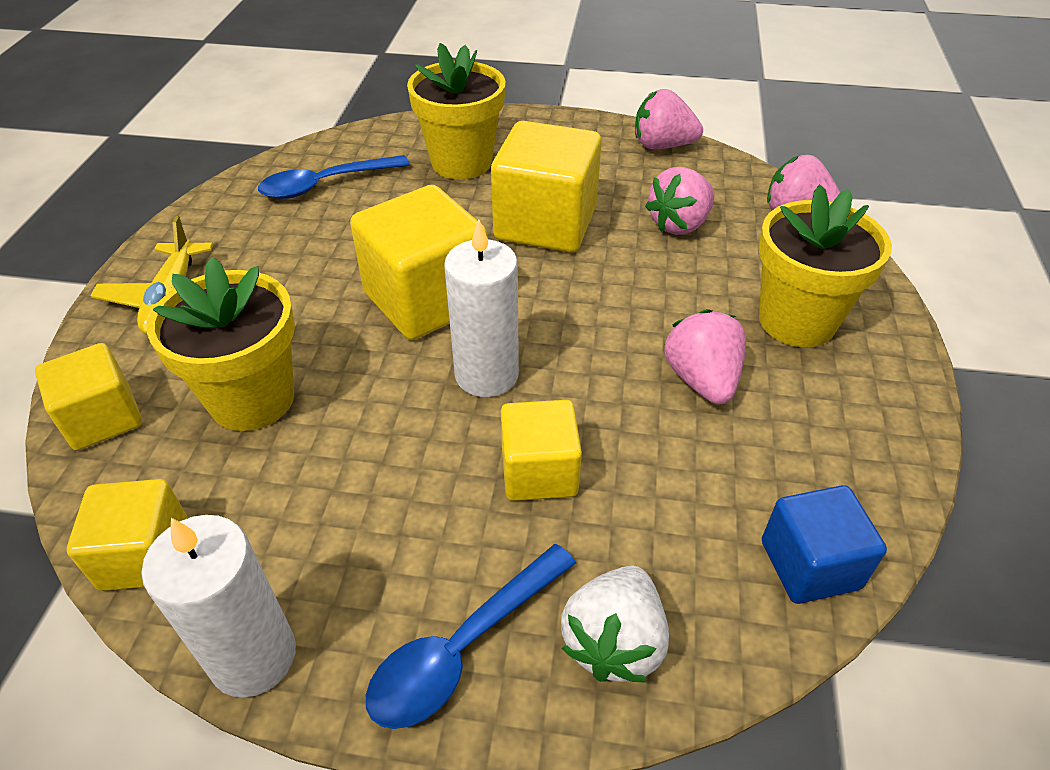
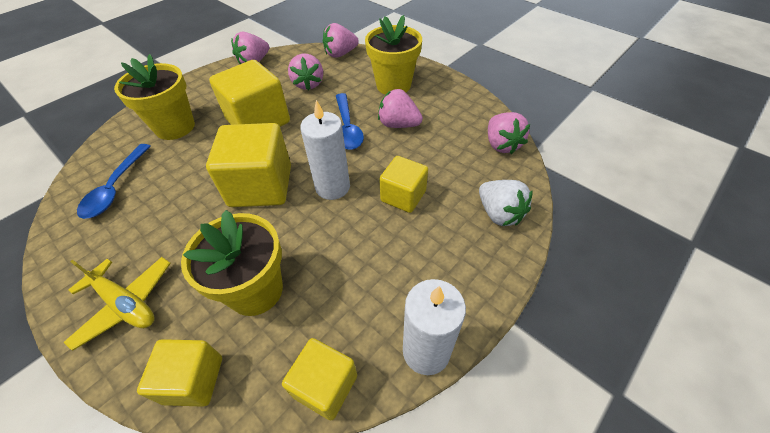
camera: 55 degrees left, 5 degrees up
(463, 647) = (472, 263): blue spoon -> blue spoon (347, 128)
(809, 565) = (501, 145): blue cube -> pink strawberry

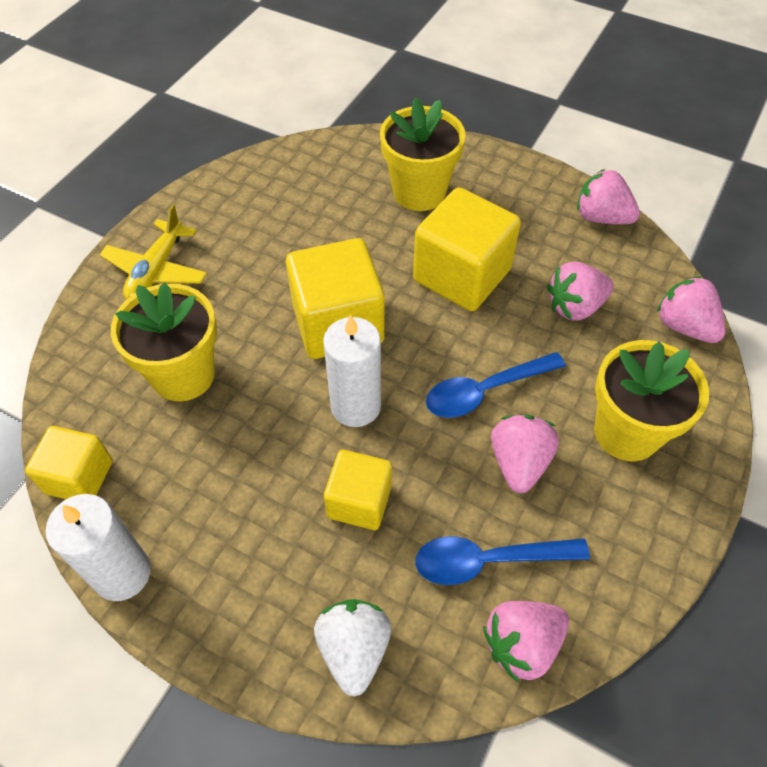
camera: 75 degrees right, 5 degrees up
(116, 188) = (302, 188): blue spoon -> blue spoon (489, 560)
(193, 380) = (82, 360): yellow cube -> none
(499, 213) = (354, 649): white strawberry -> white strawberry turned 135 degrees clockwise

